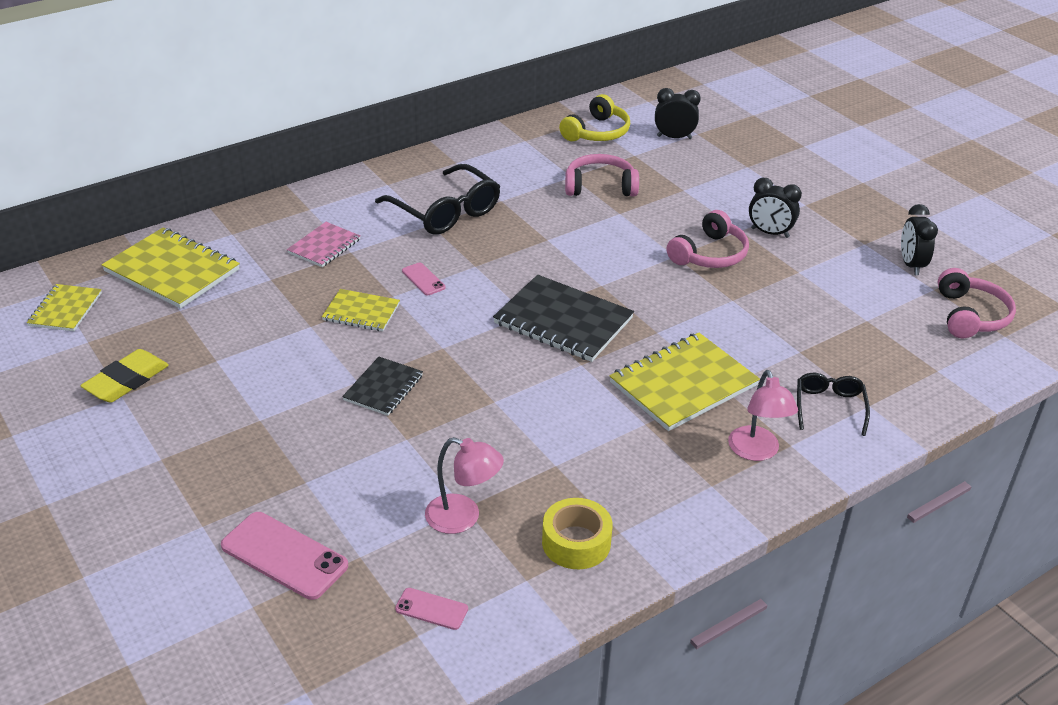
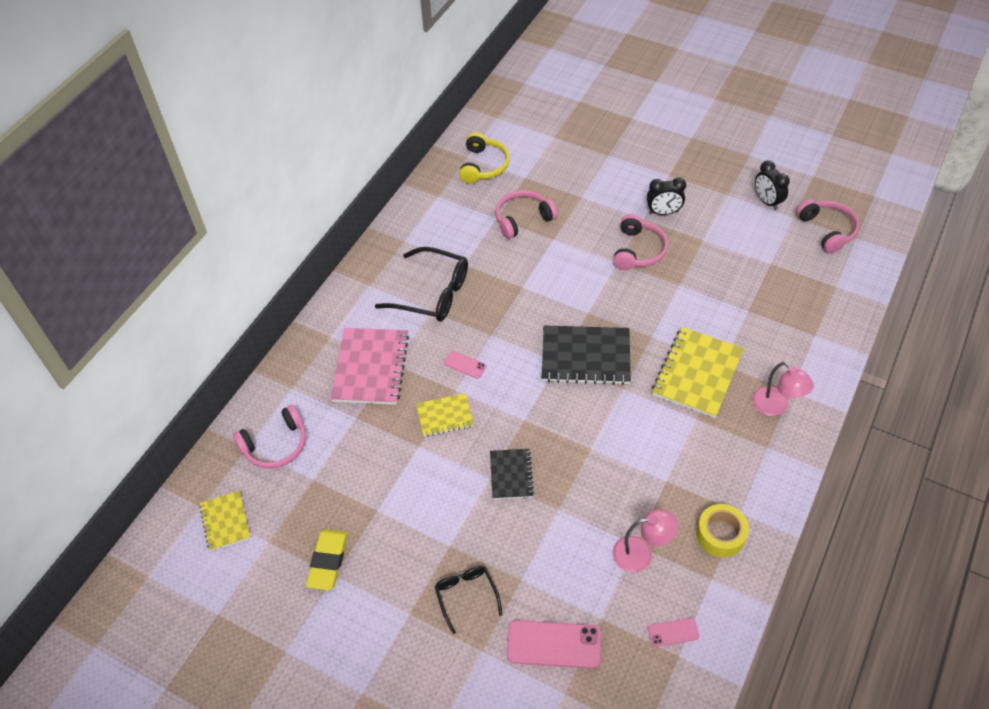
camera: 25 degrees left, 15 degrees up
(172, 271) = (276, 445): yellow notebook -> pink headphones
(324, 246) = (370, 367): pink notebook -> pink notebook, size x1.75
(674, 137) = (540, 147): black clock -> none
(829, 407) = (794, 348): black glasses -> black glasses (466, 596)

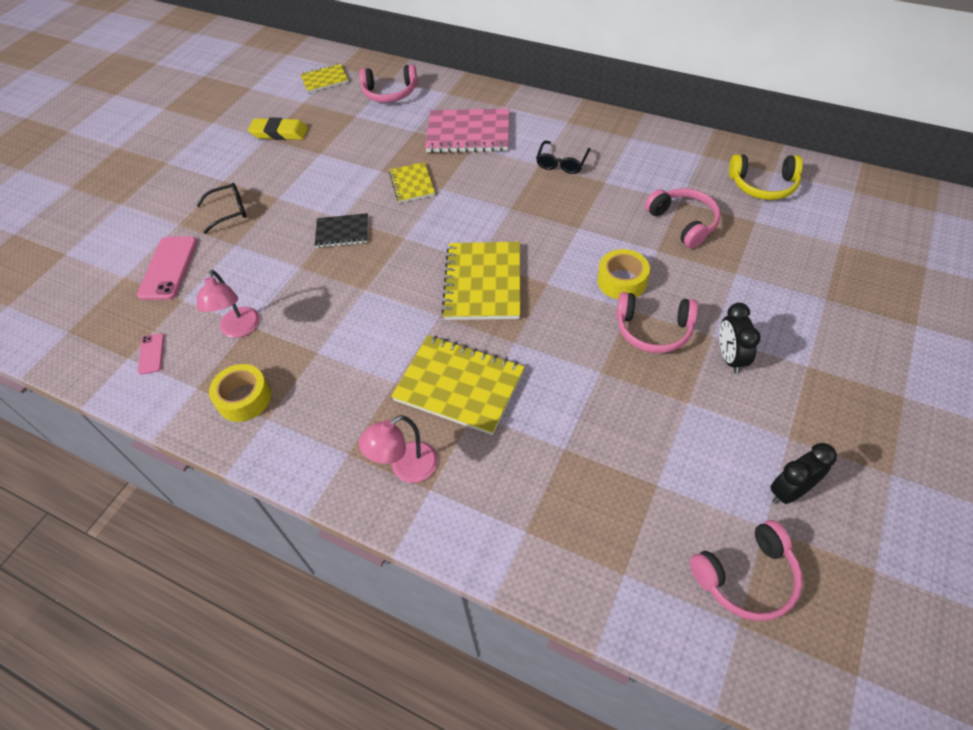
camera: 90 degrees right, 0 degrees up
(276, 445) = (390, 93): pink headphones -> pink headphones turned 60 degrees counterclockwise
(432, 293) = (562, 163): black glasses -> black glasses, size x0.57
(465, 365) = (471, 192): pink phone -> none
(585, 357) = (483, 283): black notebook -> yellow notebook
(587, 264) = (622, 281): none -> yellow tape

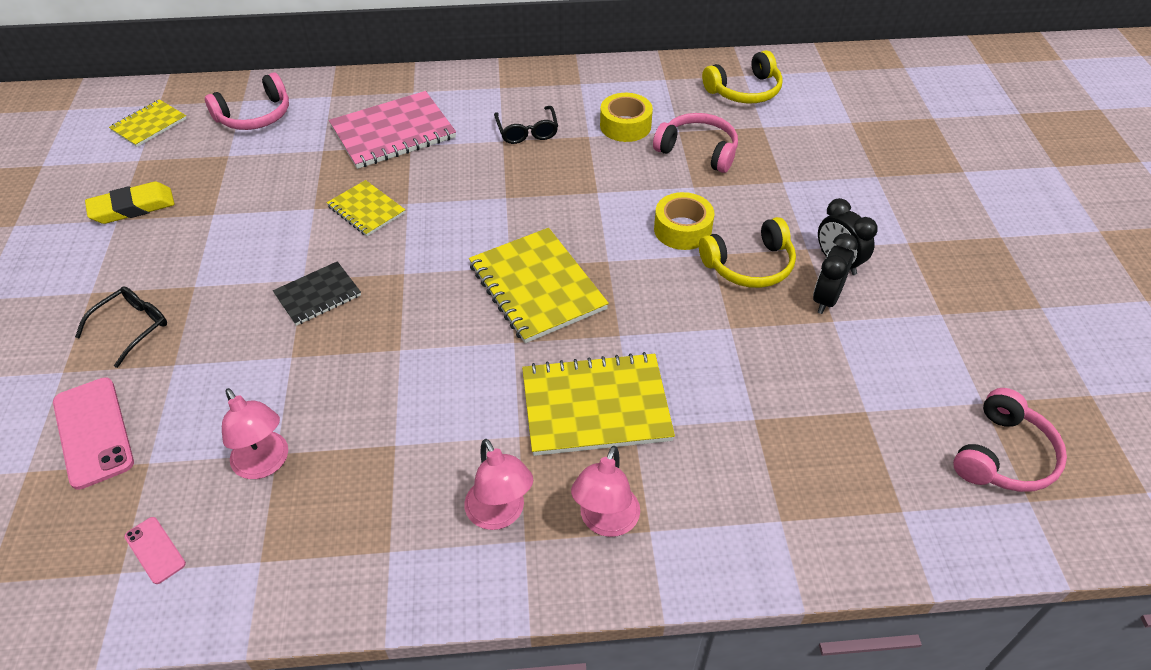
camera: 35 degrees left, 5 degrees down
(244, 398) = (339, 542): yellow tape -> yellow tape (625, 126)
(345, 429) = (500, 514): none -> pink lamp
(653, 330) = (749, 265): pink headphones -> yellow headphones
(790, 491) = (978, 361): black clock -> black clock (826, 299)

